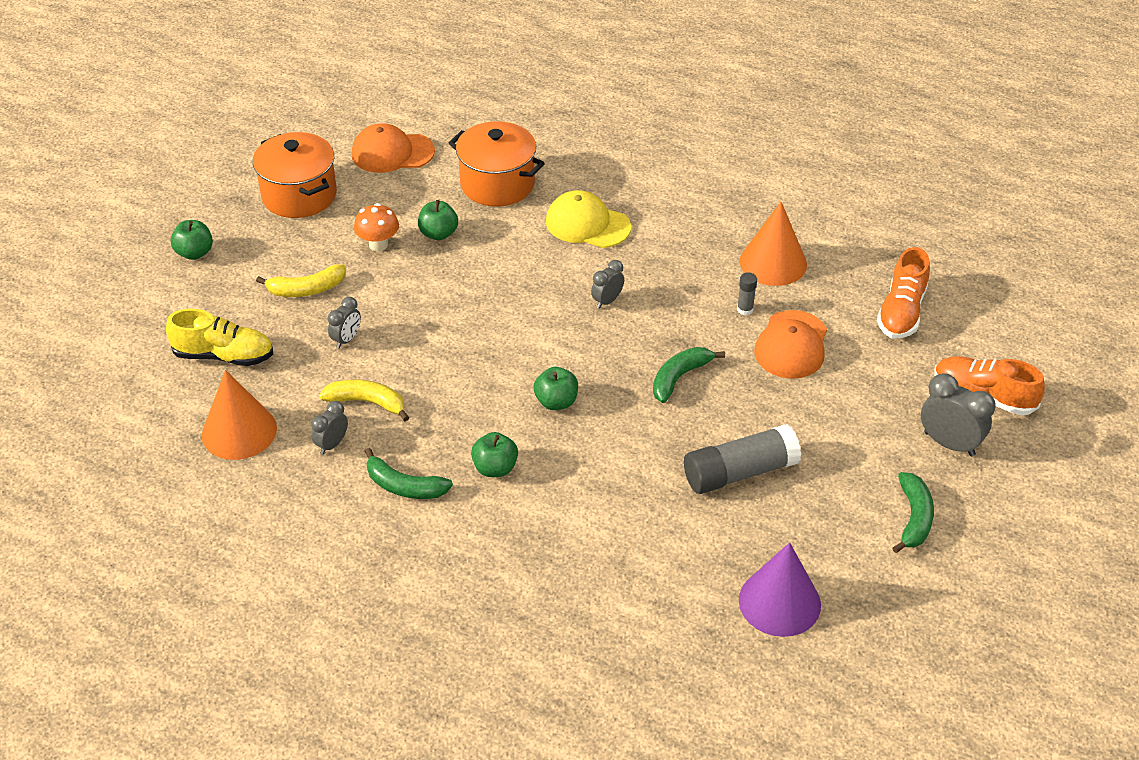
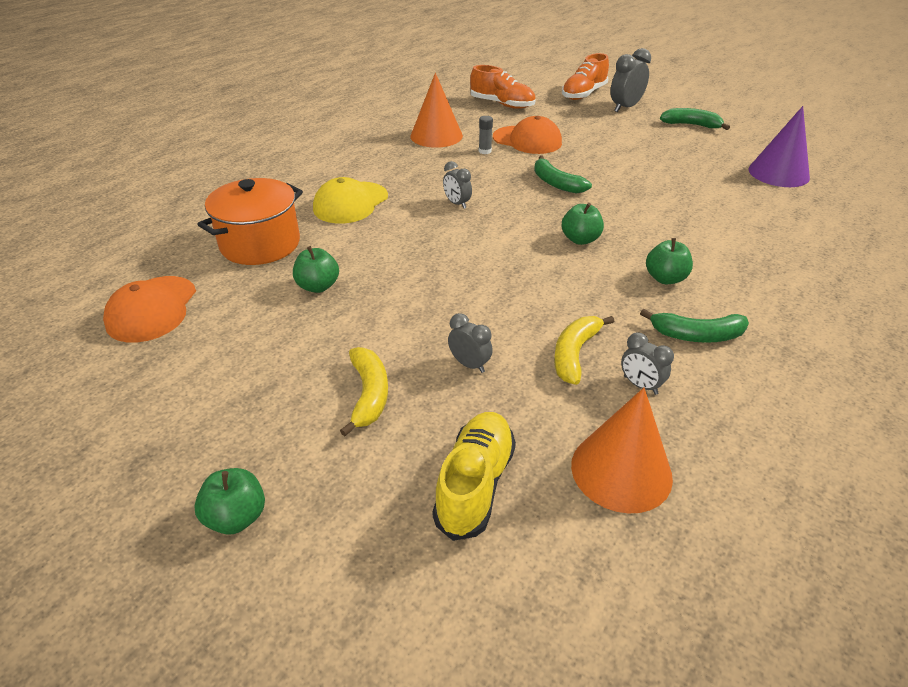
camera: 80 degrees left, 5 degrees down
(299, 195) = (176, 393): orange pot -> none
(378, 244) = (314, 330): orange mushroom -> none
(404, 486) = (696, 335): green banana -> green banana turned 60 degrees clockwise
(739, 472) = (657, 172): grey glue stick -> none

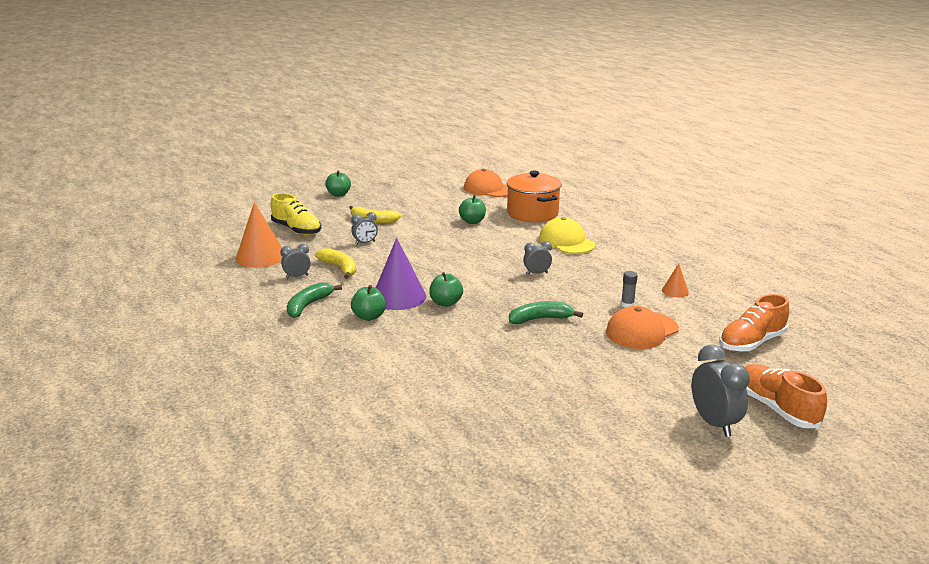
camera: 115 degrees right, 15 degrees down
(436, 136) = (675, 291): orange cone -> orange cone, size x0.49
(691, 125) = (632, 452): green banana -> none
(778, 173) = (464, 453): purple cone -> purple cone (399, 297)

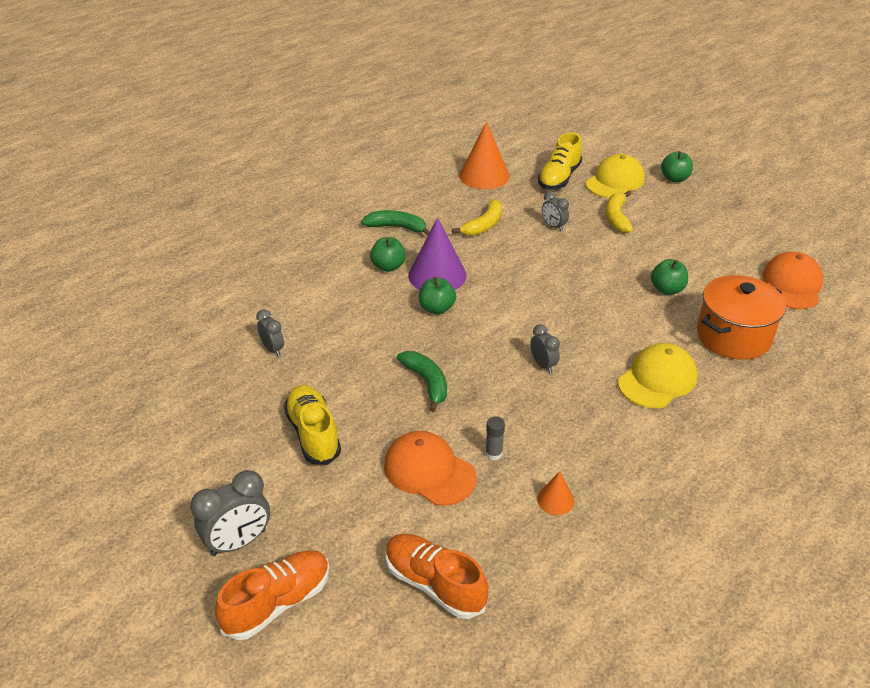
camera: 75 degrees right, 15 degrees up
(297, 277) = (452, 206): grey clock -> grey clock (273, 349)
(322, 212) = (615, 181): none -> yellow cap
(588, 376) = (313, 434): none -> yellow shoe

